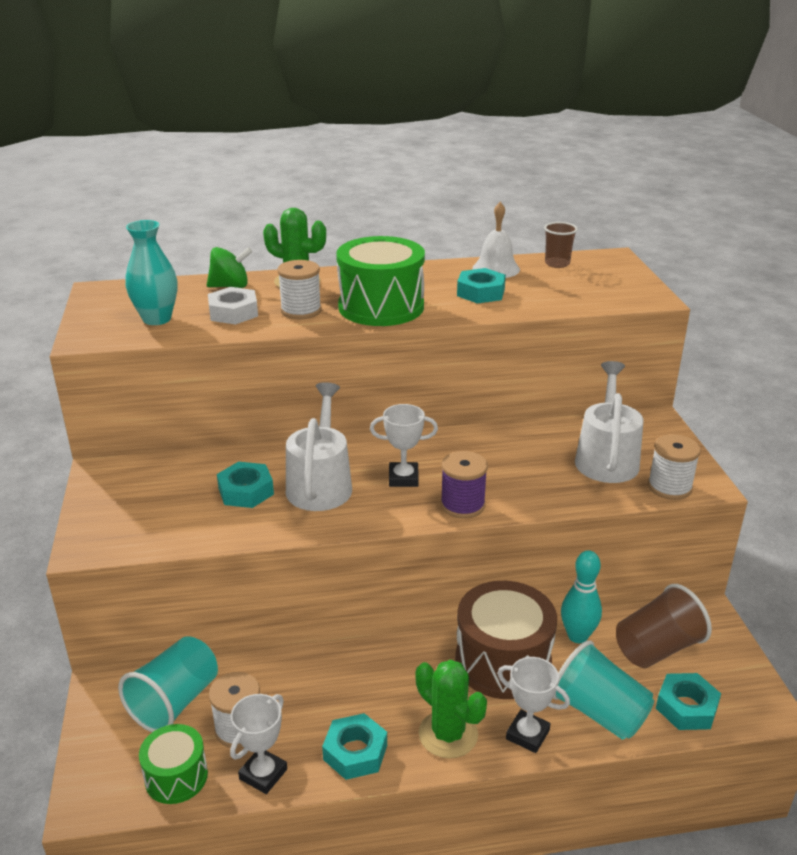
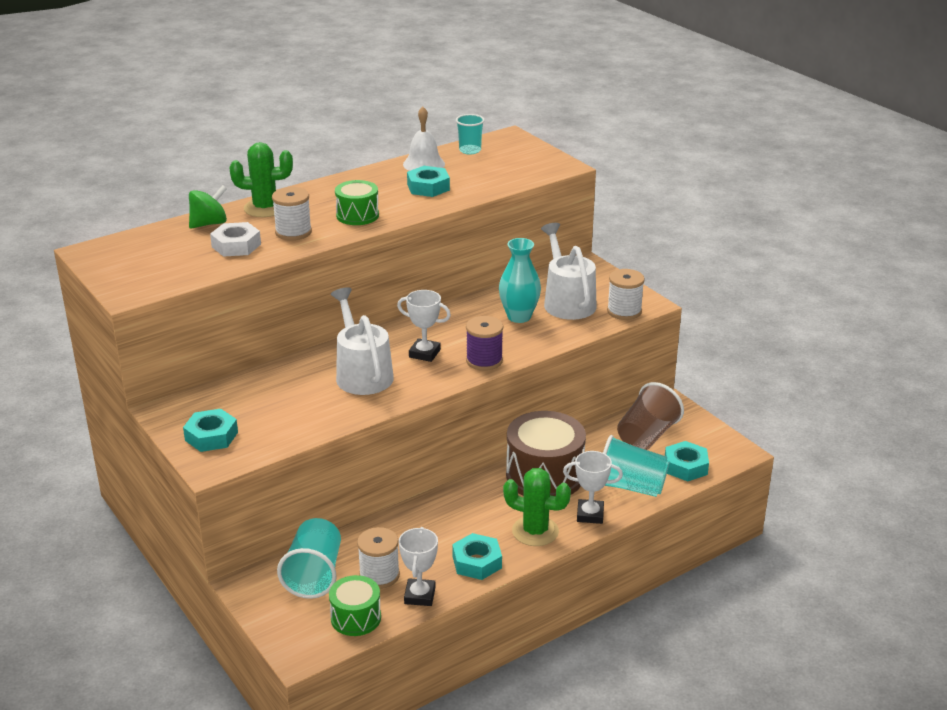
camera: 25 degrees left, 0 degrees up
(157, 319) = (173, 265): turquoise vase -> turquoise vase (519, 317)
(246, 491) = (305, 394): turquoise nut -> turquoise nut (211, 436)
(381, 307) = (357, 215): green drum -> green drum, size x0.57
(403, 478) = (424, 353): white trophy -> white trophy turned 45 degrees clockwise
(557, 264) = (470, 150): brown cup -> turquoise cup
(577, 636) = (587, 444): turquoise bowling pin -> none

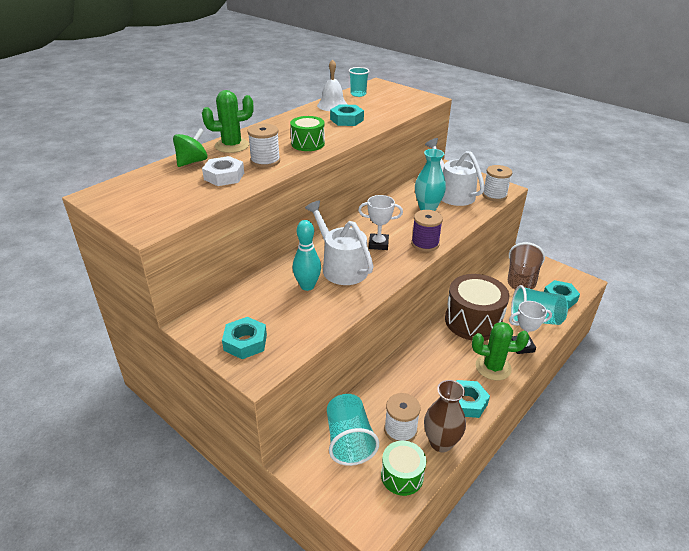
camera: 15 degrees left, 5 degrees up
(310, 389) = (307, 286): none -> turquoise bowling pin
(419, 595) = (441, 442): white trophy -> brown vase

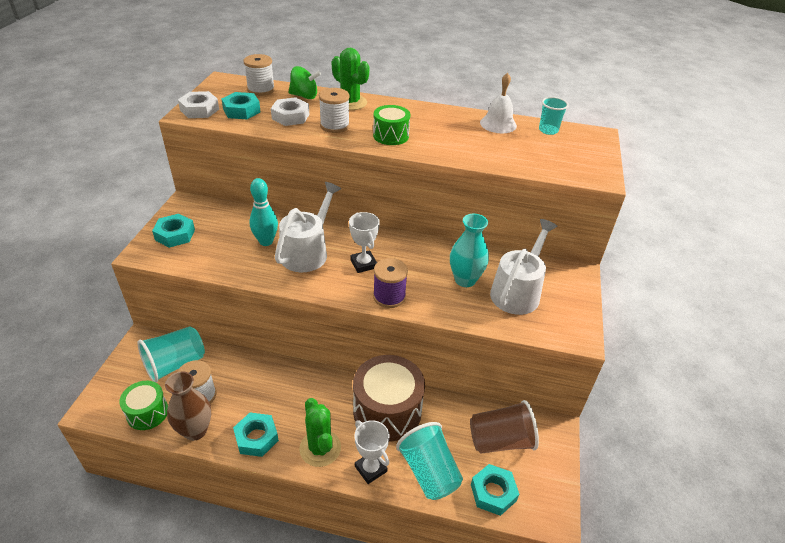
camera: 60 degrees right, 5 degrees up
(147, 220) = (199, 110): none -> white nut
(346, 120) = (471, 141): turquoise nut -> turquoise nut (241, 110)
(494, 195) = (549, 330): white spool -> white spool (261, 90)

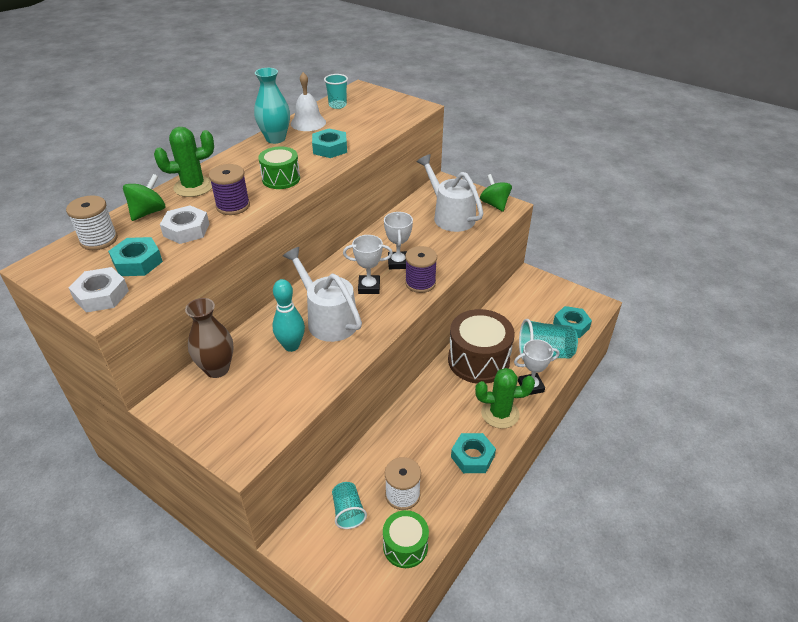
camera: 65 degrees left, 0 degrees up
(175, 235) = (225, 421): turquoise nut -> turquoise nut (330, 148)
(175, 364) = (348, 511): turquoise cup -> turquoise cup, size x0.61
(195, 430) = (445, 505): brown vase -> brown vase (217, 369)
(334, 126) = (233, 206): white spool -> purple spool
(411, 273) = (398, 263): none -> white trophy
(465, 280) = (423, 237): turquoise vase -> turquoise vase (275, 139)
(500, 440) = (530, 307): brown cup -> none
(571, 323) = (494, 204): none -> green spinning top

